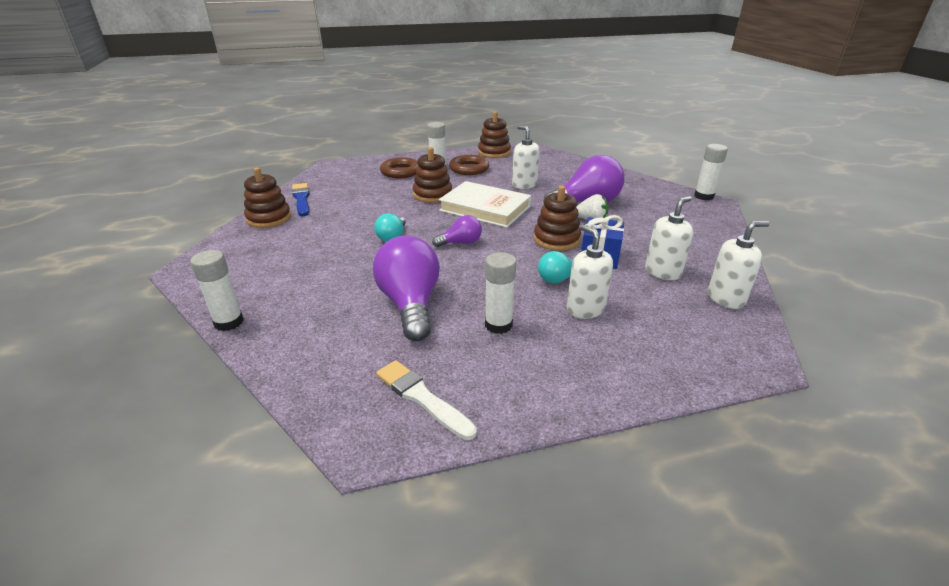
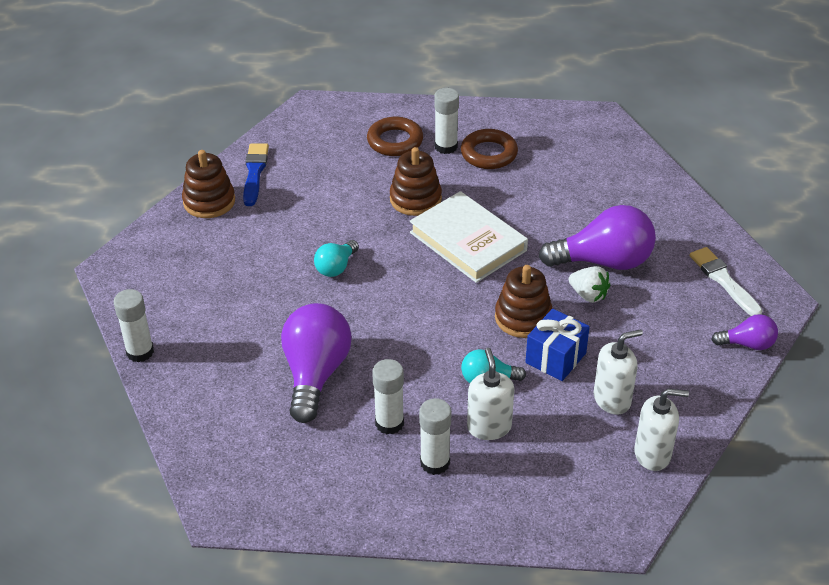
camera: 20 degrees right, 10 degrees up
(422, 398) = (282, 483): white brush -> white brush (723, 280)
(461, 243) = (409, 296): purple light bulb -> purple light bulb (747, 344)
(494, 152) = (544, 121): brown stacking toy -> none
(524, 185) = (544, 205): white soap dispenser -> none
(703, 196) = (776, 284): white glue stick -> white glue stick (435, 463)

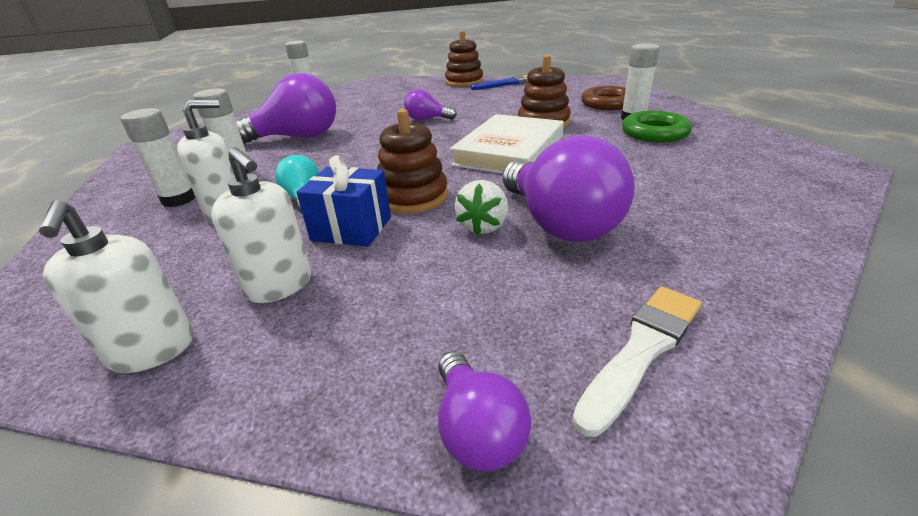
camera: 70 degrees right, 10 degrees down
(336, 267) = (427, 119): turquoise light bulb -> purple light bulb
(489, 154) = (654, 133): brown ring -> green ring

